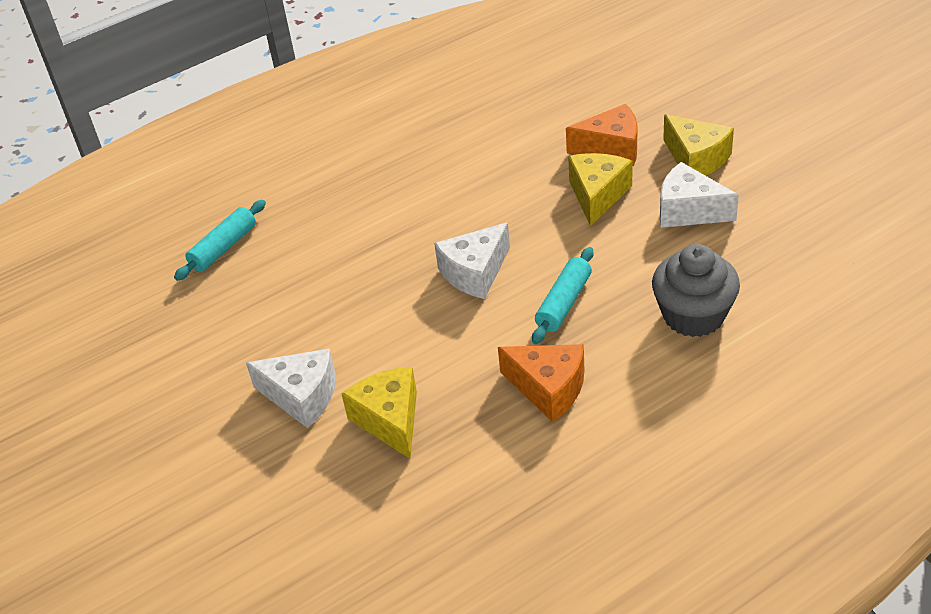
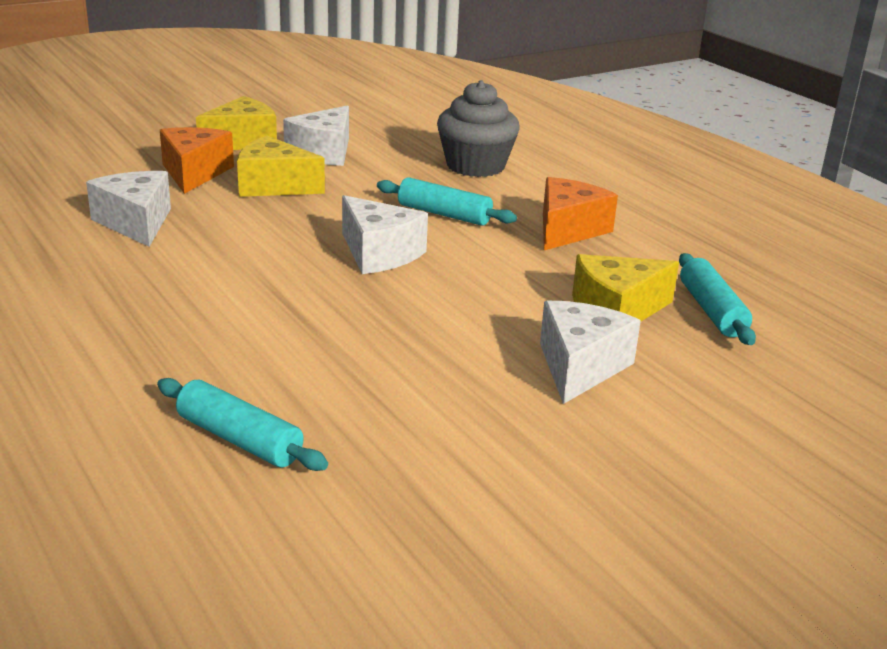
camera: 95 degrees left, 15 degrees down
(395, 486) = (711, 311): none -> turquoise rolling pin
(505, 143) = (136, 223): none -> white cheese

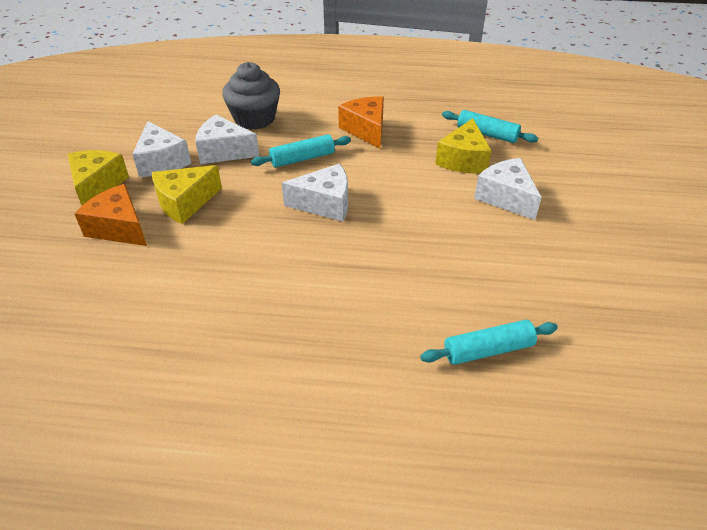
camera: 50 degrees left, 15 degrees up
(136, 223) = (166, 286): white cheese -> white cheese (224, 151)

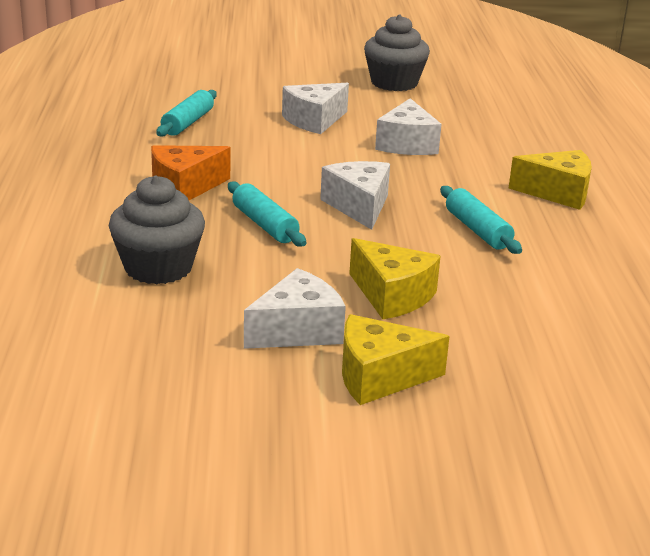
camera: 100 degrees left, 15 degrees down
(119, 228) = (466, 336): orange cheese -> none
(224, 151) = (258, 282): white cheese -> white cheese (407, 144)
(463, 160) = (247, 136): yellow cheese -> yellow cheese (558, 193)
(488, 350) = (527, 137): turquoise rolling pin -> turquoise rolling pin (477, 230)
(634, 264) = (394, 83): none -> grey cupcake

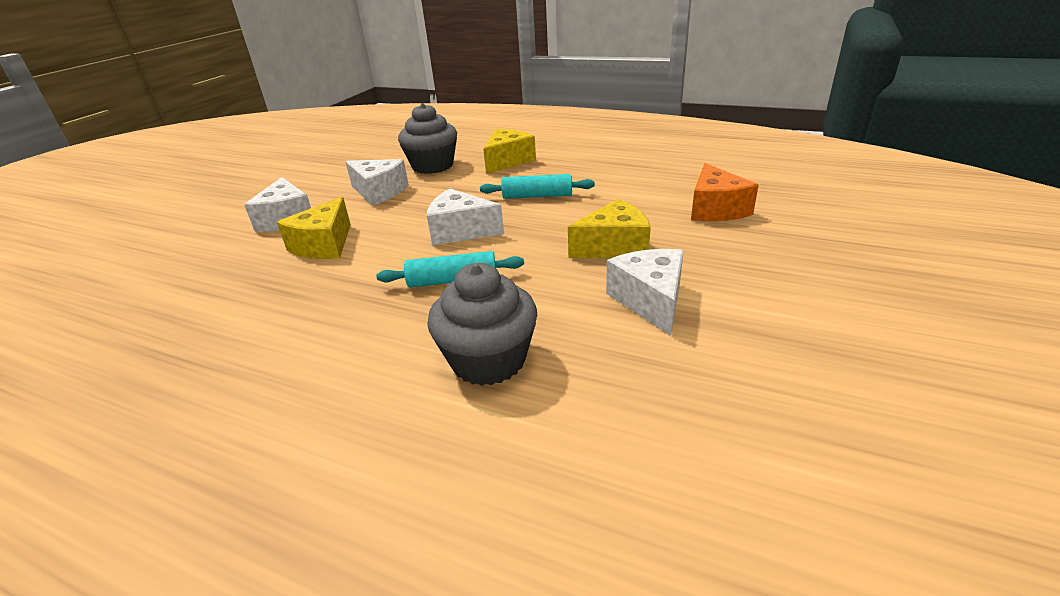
camera: 60 degrees left, 5 degrees up
(184, 187) = (333, 311): orange cheese -> orange cheese (715, 209)
(188, 123) = (196, 283): turquoise rolling pin -> none
(379, 377) = (735, 277): yellow cheese -> yellow cheese (324, 245)
(394, 83) = (270, 175): grey cupcake -> grey cupcake (432, 166)

